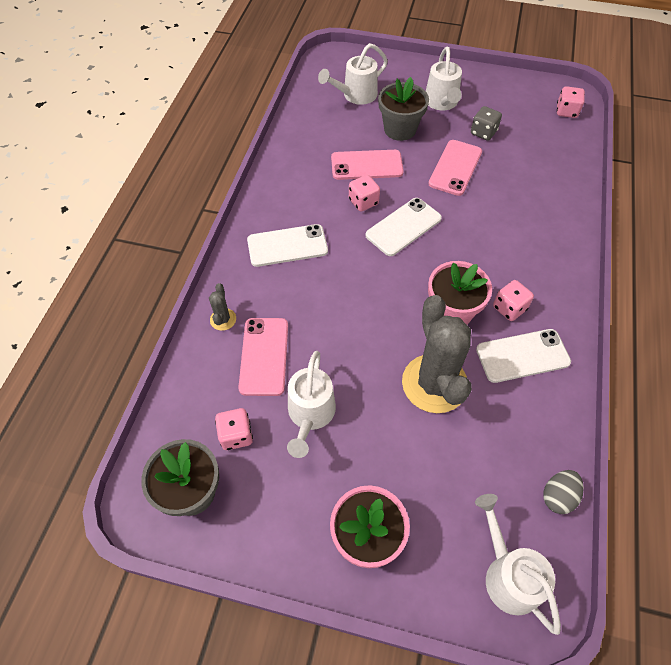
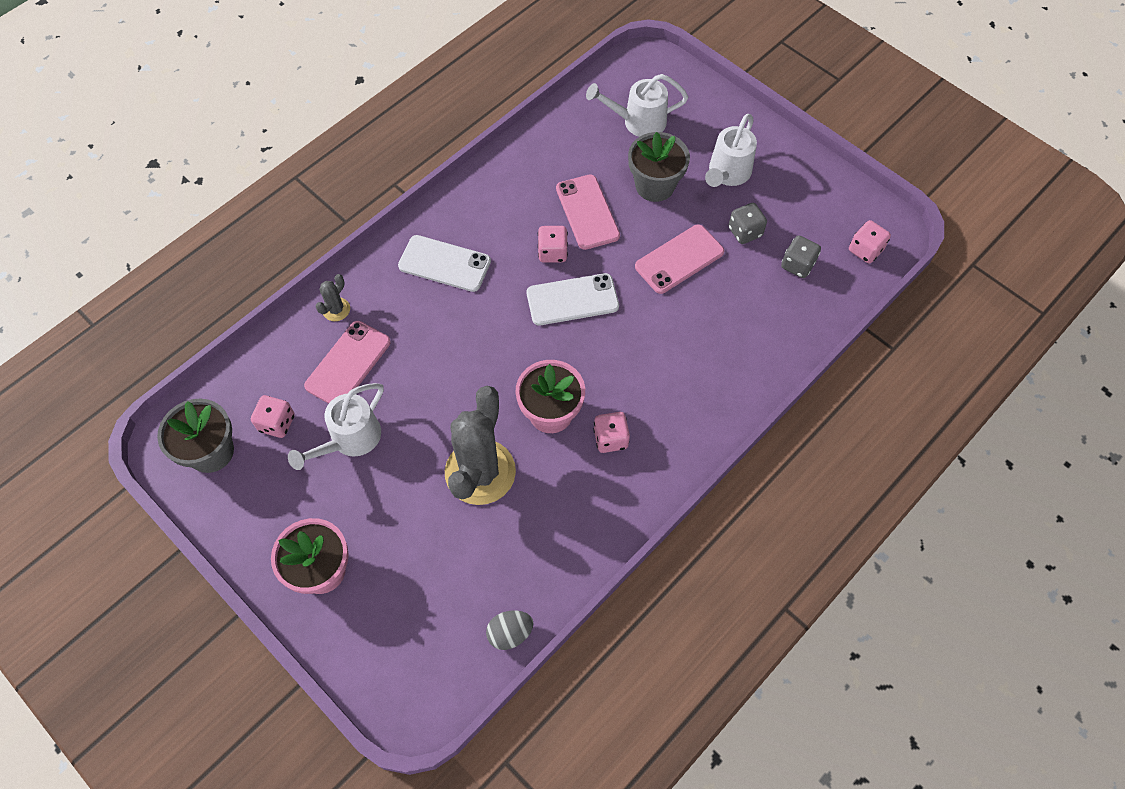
camera: 30 degrees right, 5 degrees up
(366, 165) = (587, 212): pink phone -> pink phone turned 45 degrees clockwise
(508, 574) = (414, 668): white watering can -> none
(522, 355) = (584, 491): white phone -> none
(534, 138) = (797, 265): none -> grey dice

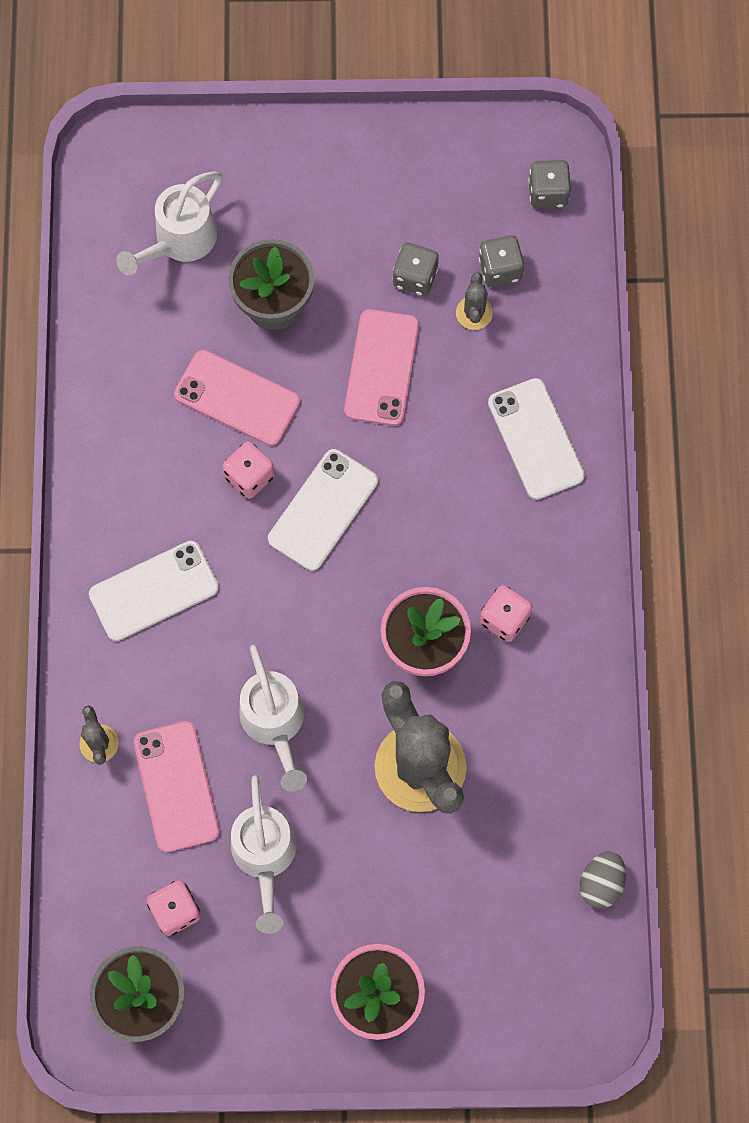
camera: 45 degrees left, 10 degrees up
(727, 174) = (333, 223): white watering can -> white watering can (275, 724)
(728, 363) = (535, 439): none -> white phone
(759, 274) = (474, 313): none -> grey cactus
(865, 250) = (548, 193): pink dice -> grey dice

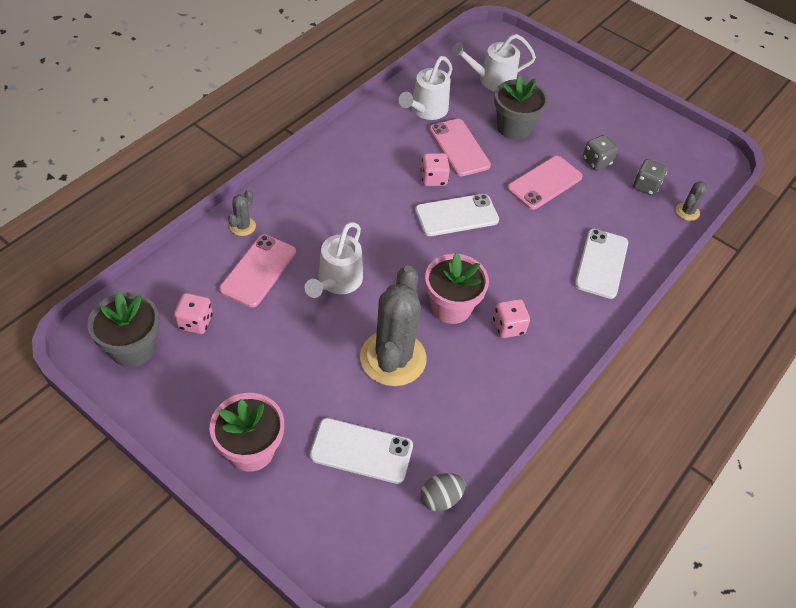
camera: 35 degrees right, 20 degrees down
(154, 591) = (338, 188): white phone -> white phone (361, 450)
(264, 857) = (266, 334): white watering can -> white watering can (426, 110)
(474, 313) = (615, 193): grey cactus -> grey cactus (687, 212)
(548, 193) = (700, 174): grey dice -> none

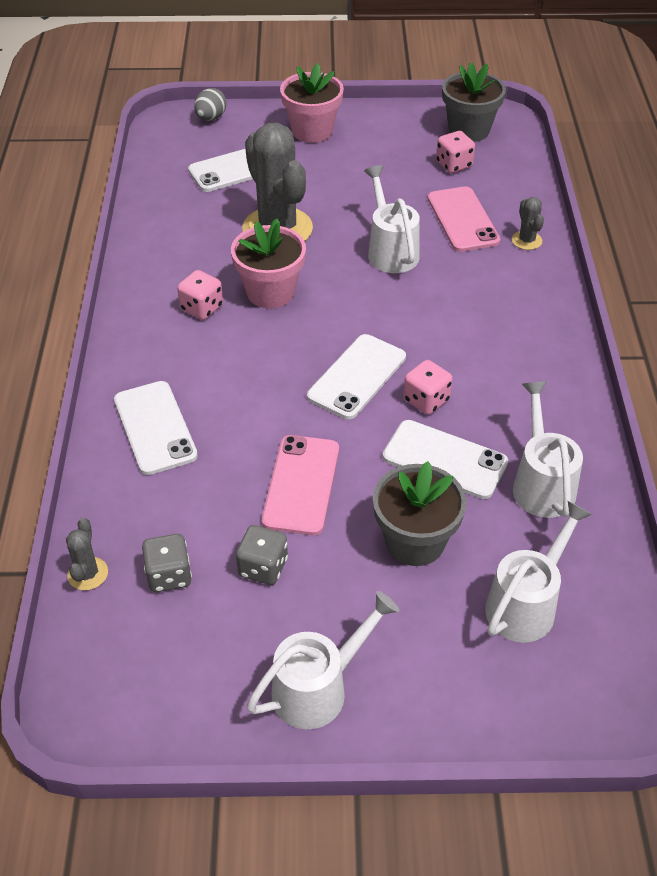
camera: 145 degrees right, 5 degrees down
(440, 498) = (151, 176): grey egg -> grey egg (211, 118)
(459, 148) = (445, 459): pink phone -> white phone
(609, 109) = (319, 688): none -> white watering can

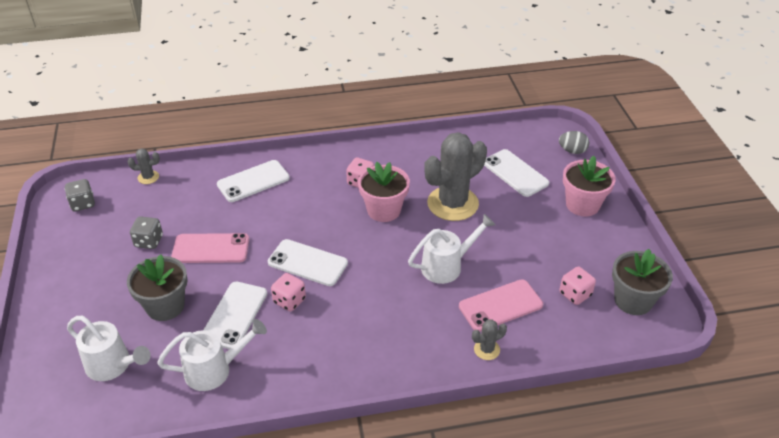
camera: 80 degrees right, 5 degrees down
(169, 575) = (145, 206): grey dice -> grey dice (83, 204)
(319, 688) = (65, 275): white watering can -> none

